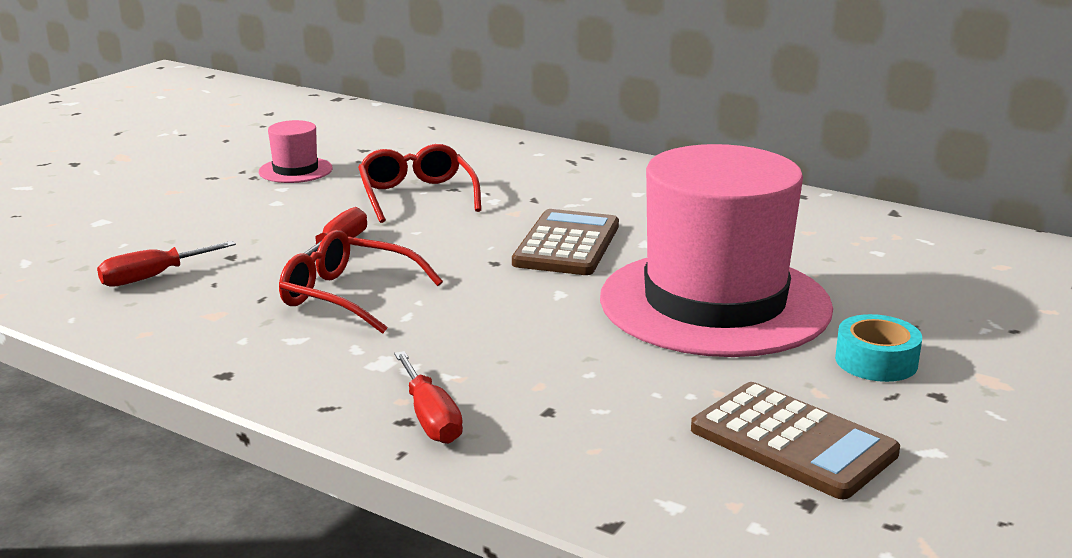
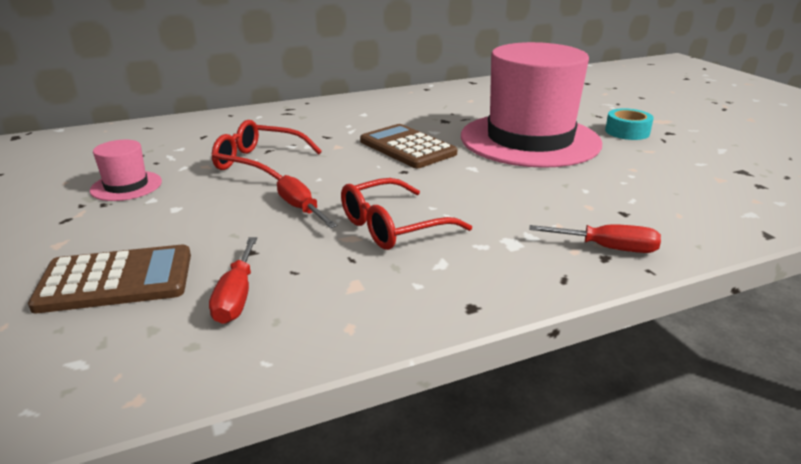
camera: 55 degrees left, 5 degrees up
(792, 442) = (697, 170): brown calculator -> brown calculator (116, 280)

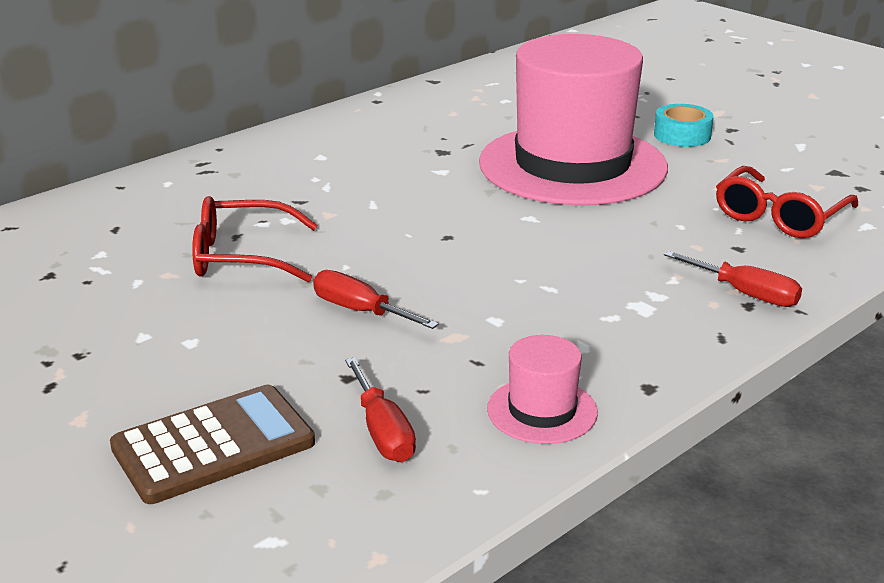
camera: 20 degrees left, 0 degrees up
(126, 186) = (83, 323): pink hat -> pink hat (542, 411)
(393, 226) = (493, 313): red glasses -> red glasses (779, 216)
(407, 147) = (425, 201): brown calculator -> none
(607, 248) = (745, 294): red screwdriver -> red screwdriver turned 45 degrees clockwise

